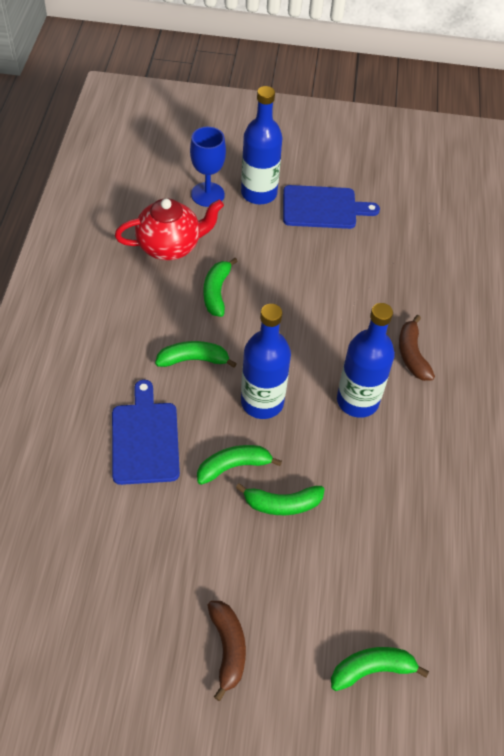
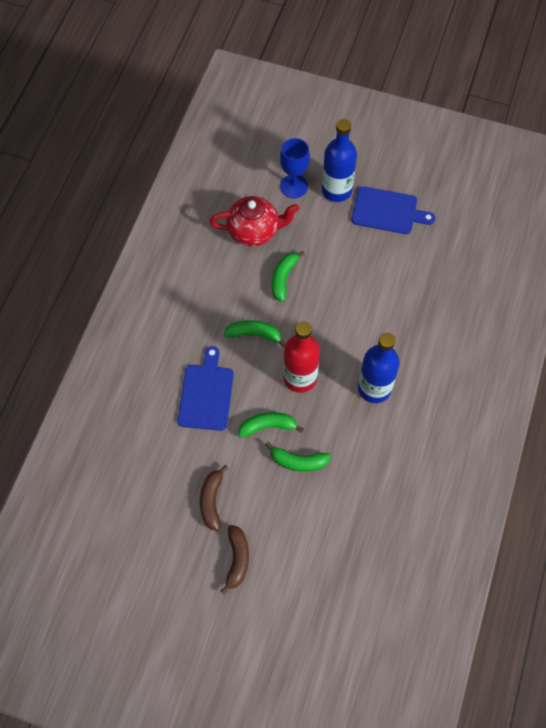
camera: 15 degrees right, 10 degrees up
(262, 402) = (300, 378): blue bottle -> red bottle
(372, 669) = (335, 592): green banana -> none
(412, 354) = (427, 356): brown banana -> brown banana (212, 500)

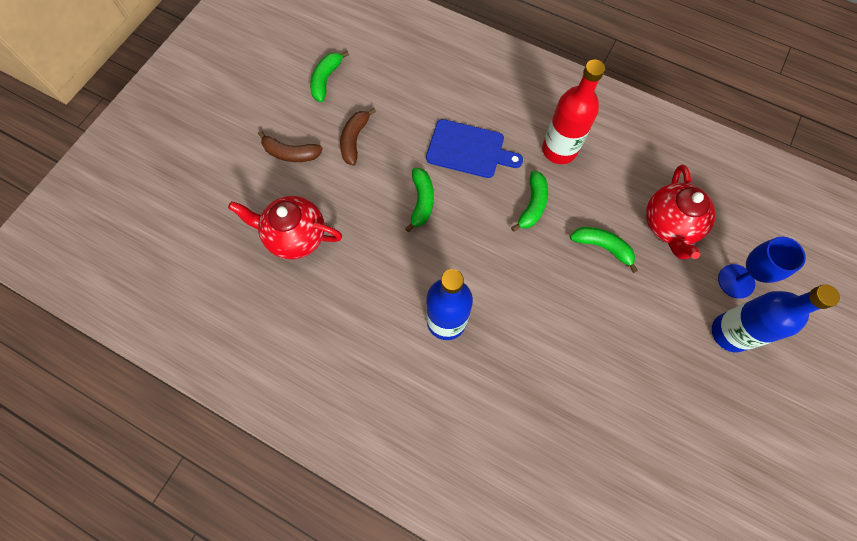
camera: 100 degrees right, 5 degrees up
(212, 500) = (354, 140): brown banana -> brown banana turned 90 degrees counterclockwise
(298, 461) = (376, 224): green banana -> green banana (326, 80)
(300, 378) = (472, 243): red bottle -> red bottle (559, 150)
(324, 532) = (295, 236): none -> red teapot
(387, 211) = (696, 393): blue cutting board -> none

